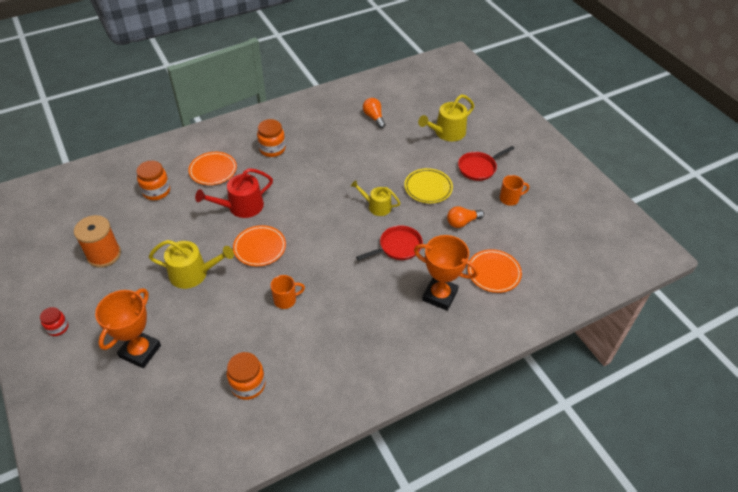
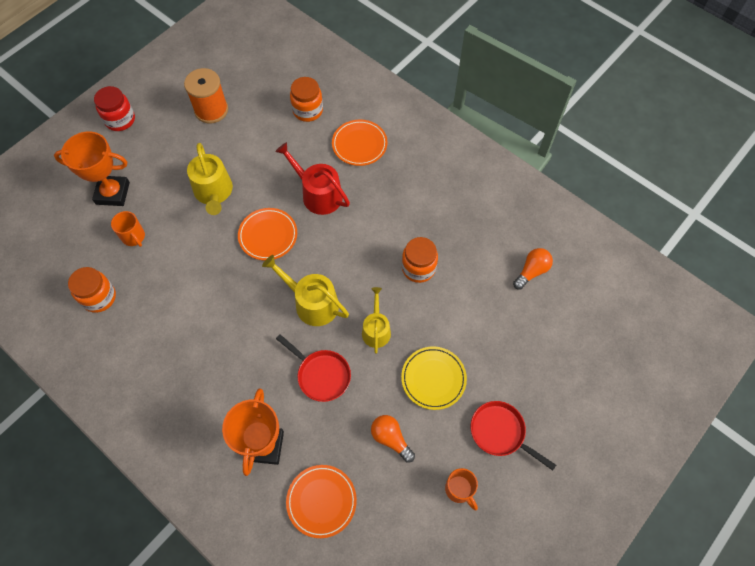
camera: 70 degrees right, 15 degrees up
(58, 328) = (120, 120): red jar -> red jar, size x1.55
(272, 149) = (419, 185): orange jar -> orange jar (418, 268)
(286, 300) = (208, 289): orange mug -> orange mug (134, 237)
(446, 133) = (549, 370): yellow watering can -> yellow watering can (311, 302)

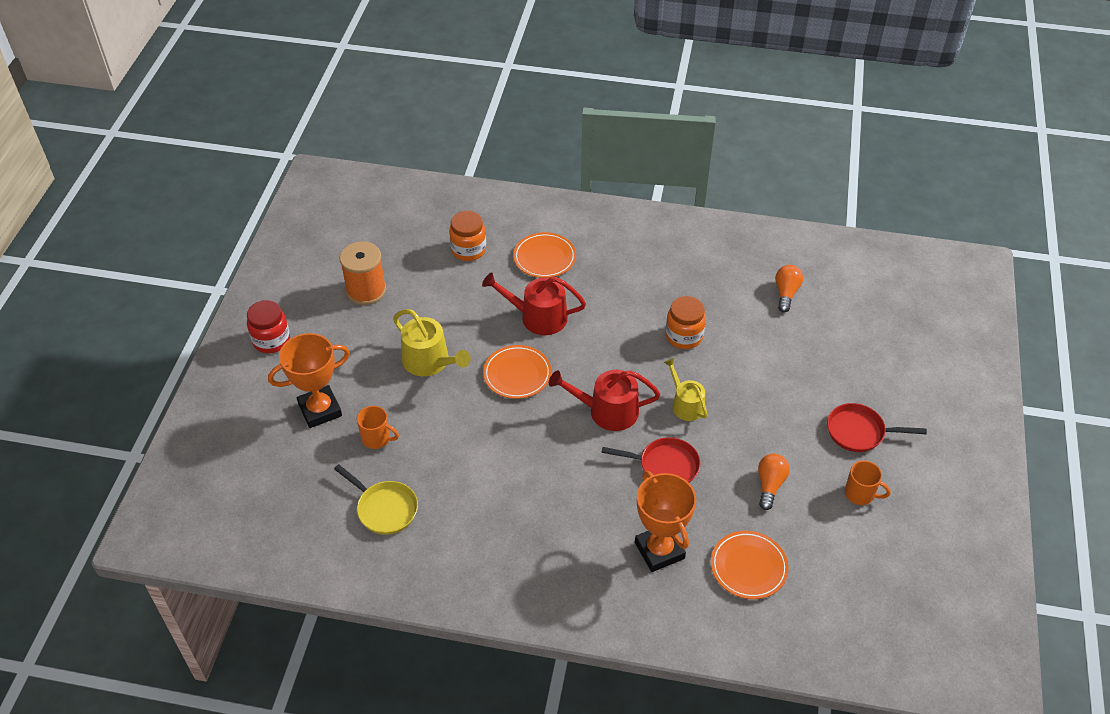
camera: 30 degrees left, 15 degrees down
(99, 297) = (384, 509): orange jar -> yellow pan
(311, 302) = (607, 411): yellow watering can -> red watering can
(391, 439) = (770, 485): orange light bulb -> orange light bulb turned 90 degrees clockwise
(433, 379) = (768, 419): yellow plate -> none

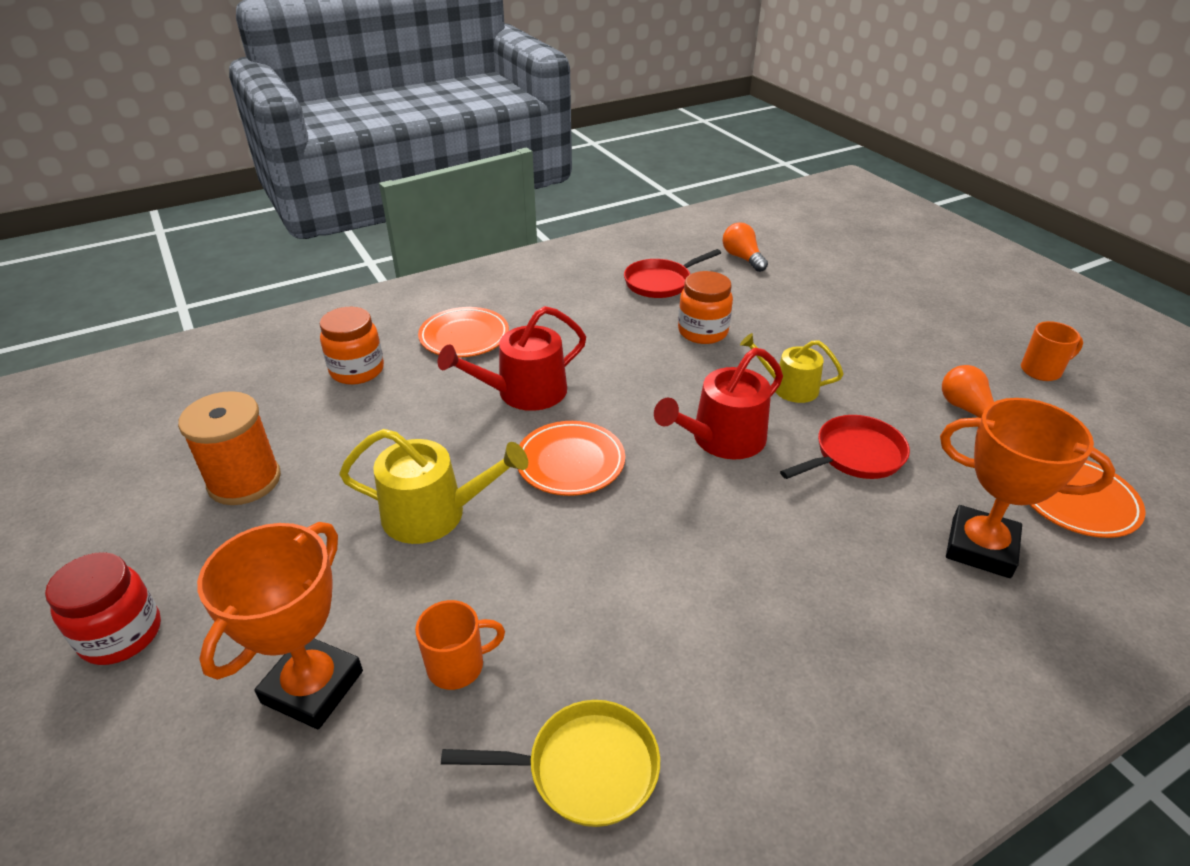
camera: 40 degrees left, 10 degrees down
(859, 432) = (959, 325): red pan -> red pan (661, 282)

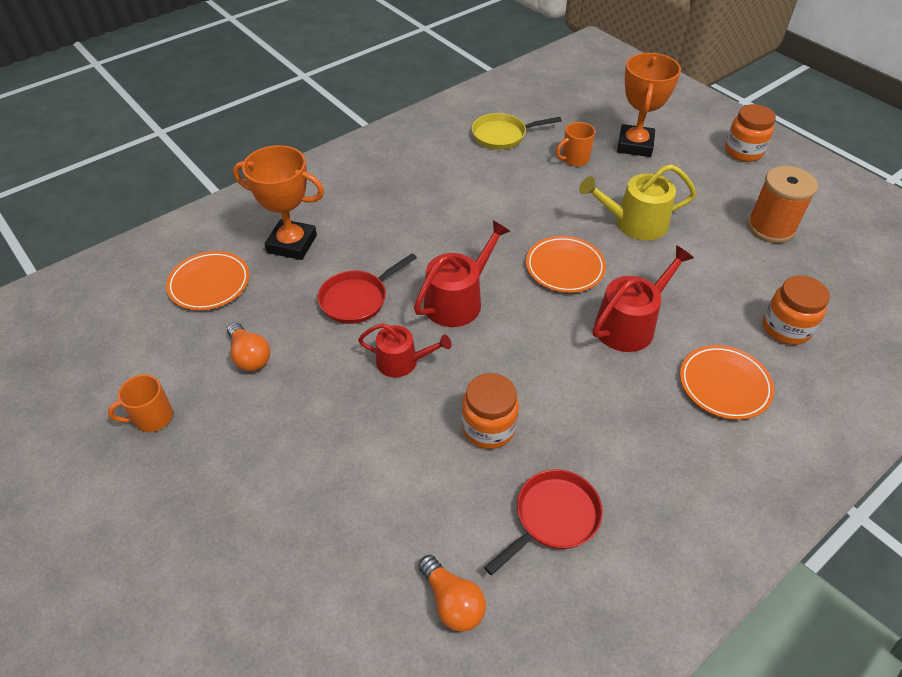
camera: 170 degrees right, 10 degrees up
(121, 635) = (743, 151): red jar -> orange jar
(789, 387) = (402, 362): yellow watering can -> red watering can

